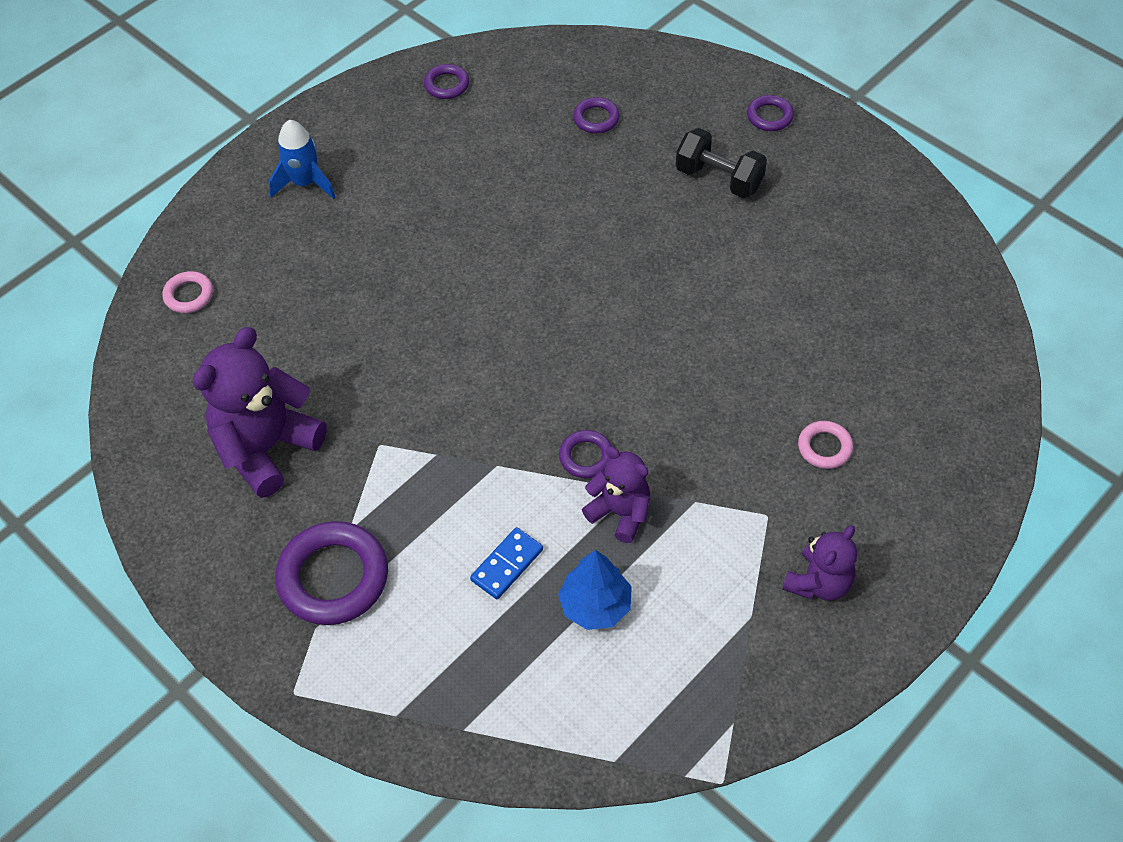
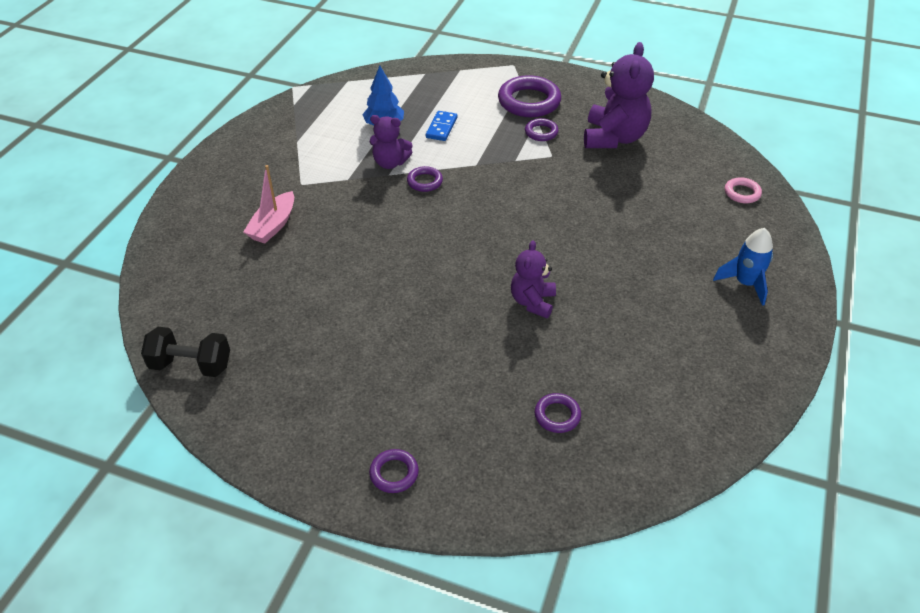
camera: 155 degrees right, 10 degrees down
(446, 85) = (714, 405): purple ring -> purple ring (541, 132)
(719, 179) = (417, 391): black dumbbell -> black dumbbell (191, 365)
(818, 583) = (261, 163): purple teddy bear -> purple teddy bear (532, 302)
(824, 447) = (273, 225): pink ring -> pink boat

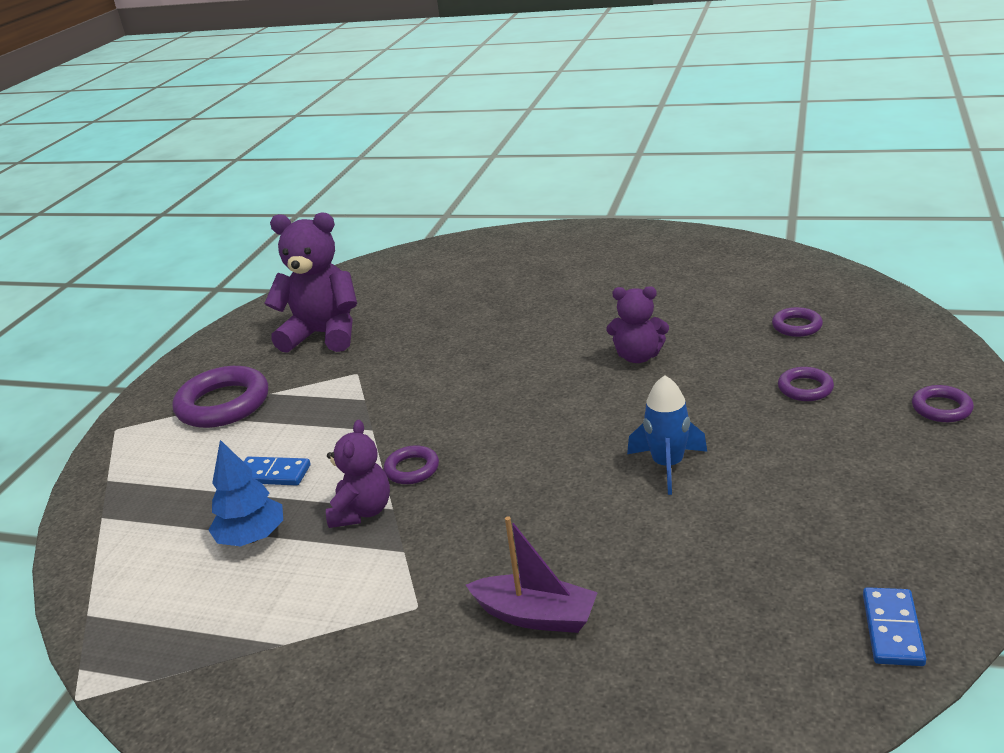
camera: 90 degrees left, 15 degrees down
(191, 365) = (892, 629): black dumbbell -> blue domino
(273, 225) = (535, 616): pink boat -> purple boat
(541, 132) = (302, 386): purple ring -> purple ring (805, 388)
(742, 193) = (433, 260): pink ring -> none
(745, 283) = (573, 253): blue rocket -> blue rocket (668, 465)

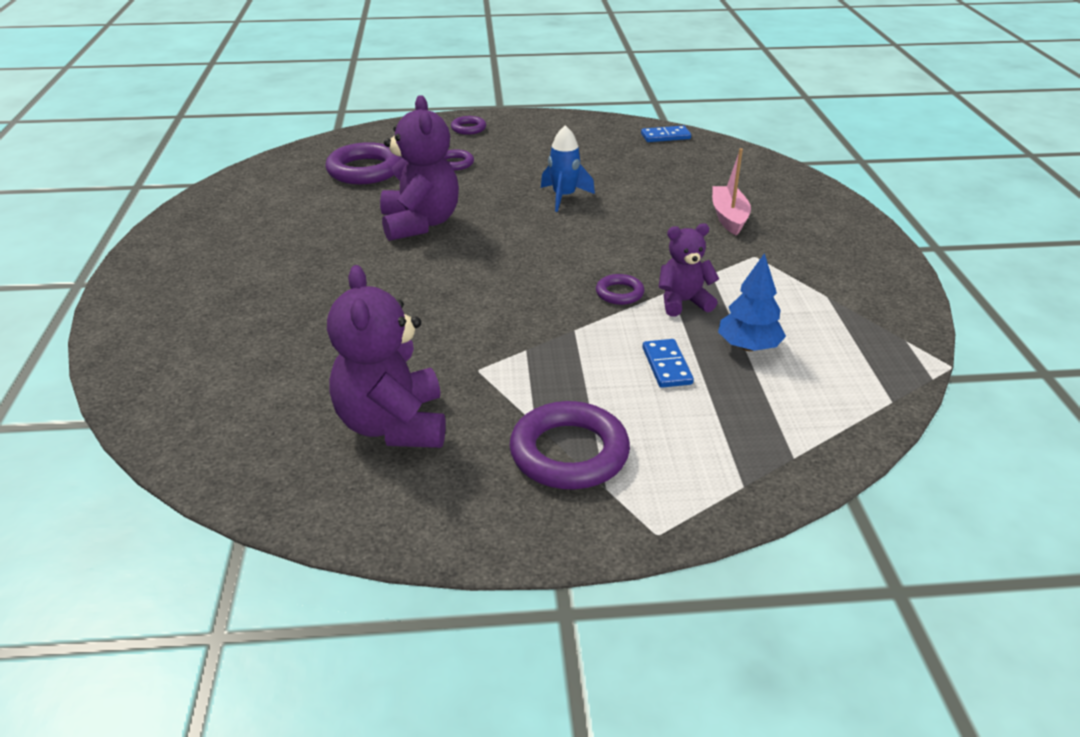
camera: 115 degrees left, 5 degrees up
(535, 616) = (729, 217): purple boat -> pink boat
(638, 356) = (420, 224): purple teddy bear -> purple teddy bear, size x1.70
(797, 326) = (365, 170): purple ring -> purple ring, size x1.96

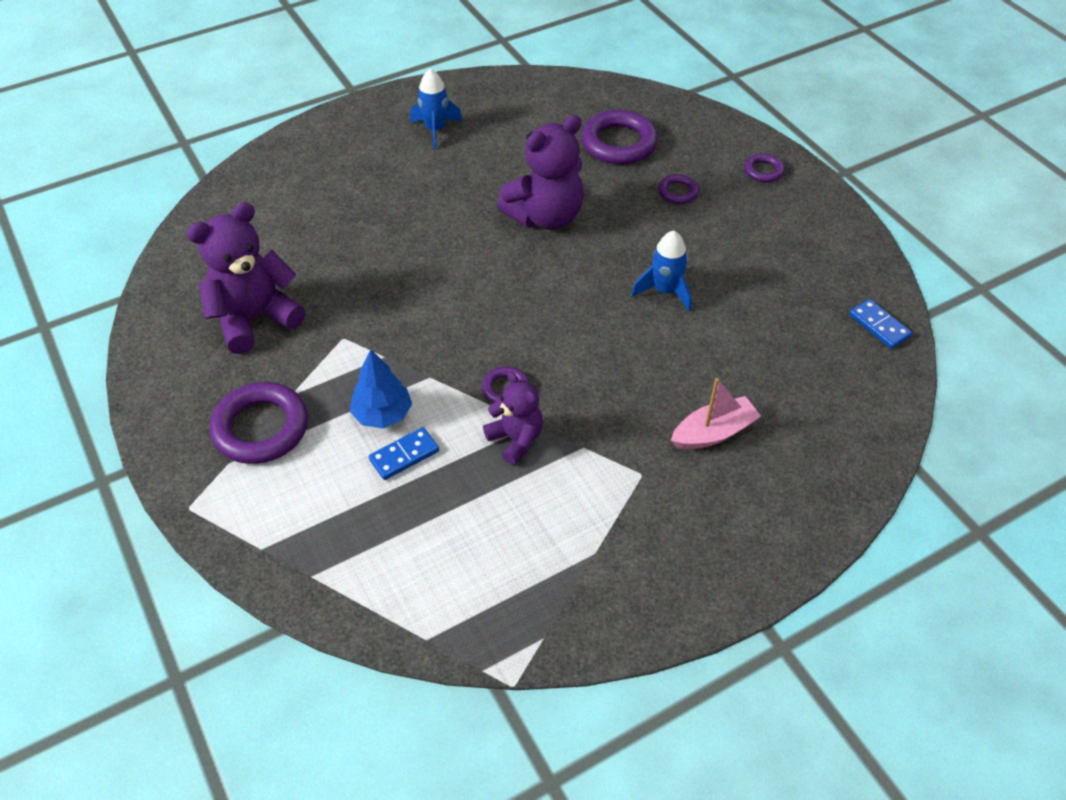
camera: 65 degrees right, 15 degrees up
(225, 248) = (435, 130): none -> blue rocket
(748, 347) = (464, 507): blue tree -> blue tree (382, 414)

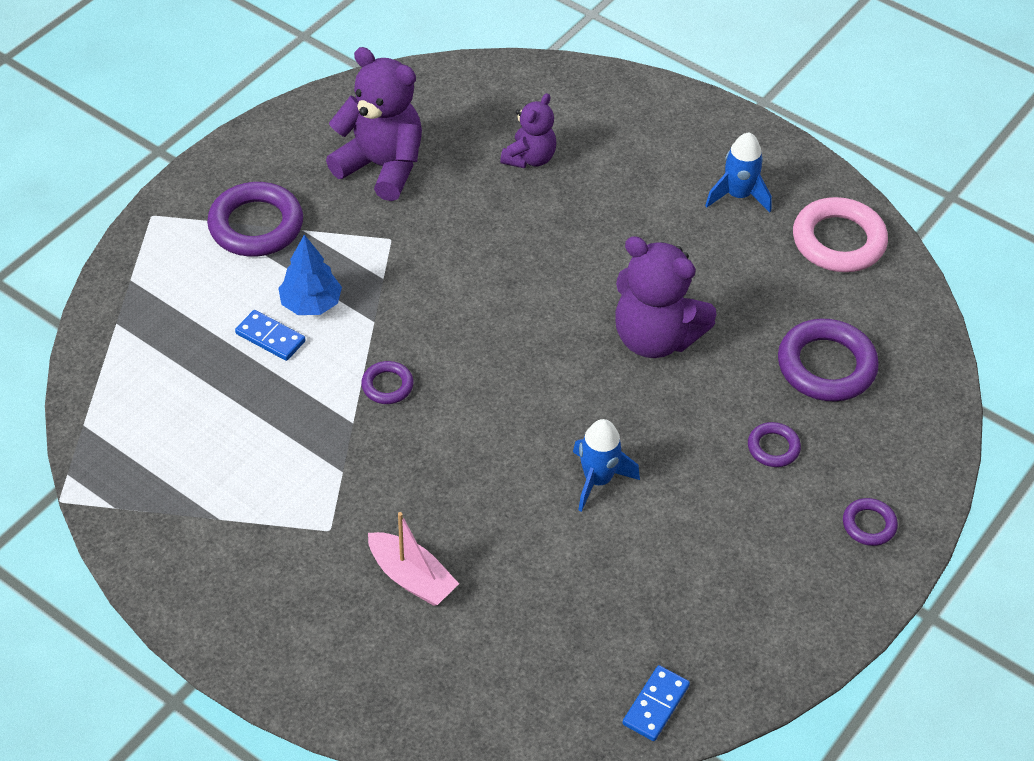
camera: 65 degrees right, 0 degrees up
(510, 99) = (838, 241): none -> pink ring
(516, 439) = (327, 415): purple teddy bear -> purple teddy bear (529, 158)

